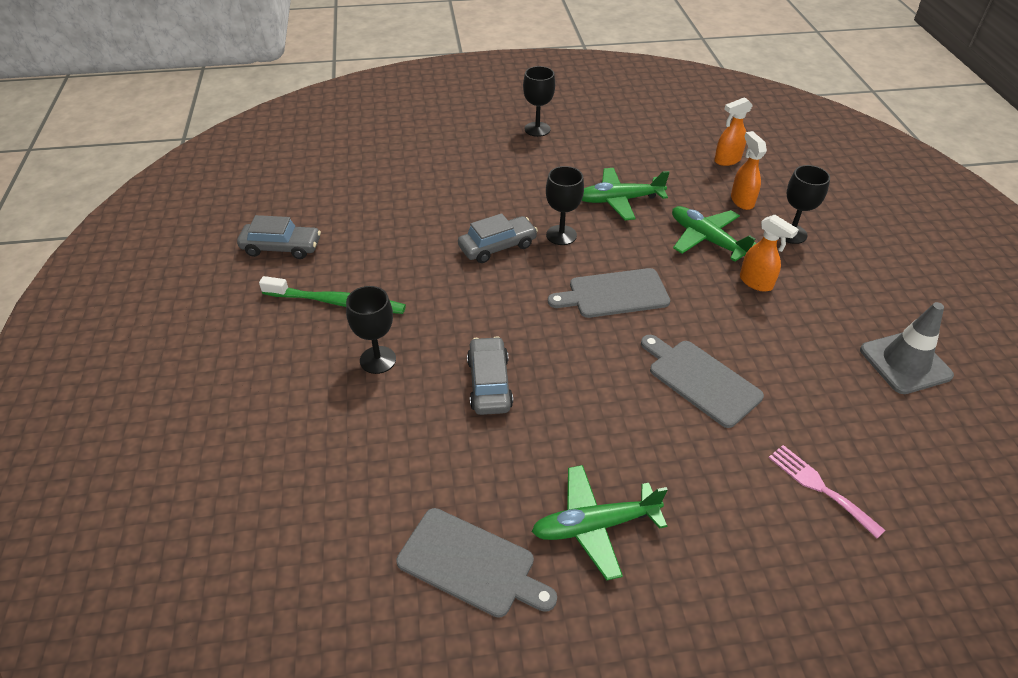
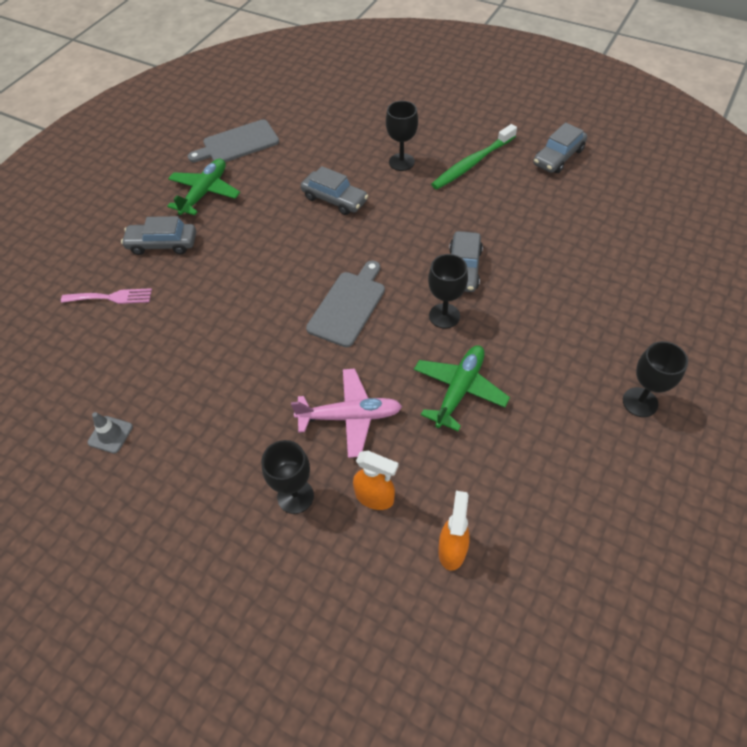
camera: 130 degrees right, 10 degrees up
(700, 380) = (231, 299): grey cutting board -> none
(706, 239) = (350, 416): green plane -> pink plane
(710, 501) = (162, 244): none -> grey car
(756, 282) = (271, 409): orange spray bottle -> none
(905, 363) = (110, 434): grey traffic cone -> grey traffic cone, size x0.54

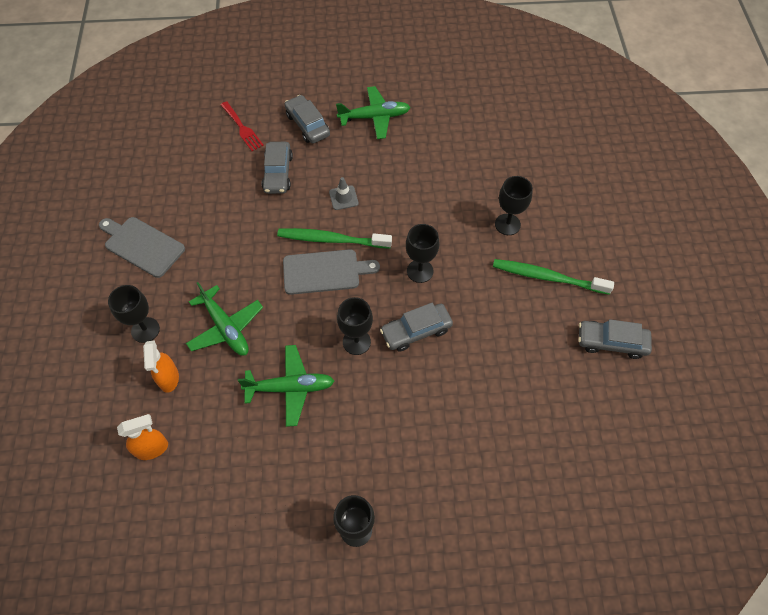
camera: 55 degrees right, 5 degrees up
(110, 434) = (137, 199): grey traffic cone -> grey traffic cone (343, 198)
(111, 297) = (242, 128): pink fork -> red fork
(237, 143) = (442, 104): grey cutting board -> grey cutting board (142, 245)
(316, 284) = (332, 240): none -> green toothbrush
(334, 199) = (428, 202): grey car -> grey car (278, 173)
(350, 416) = (226, 328): pink plane -> green plane
(403, 238) = (420, 271): none -> black goblet

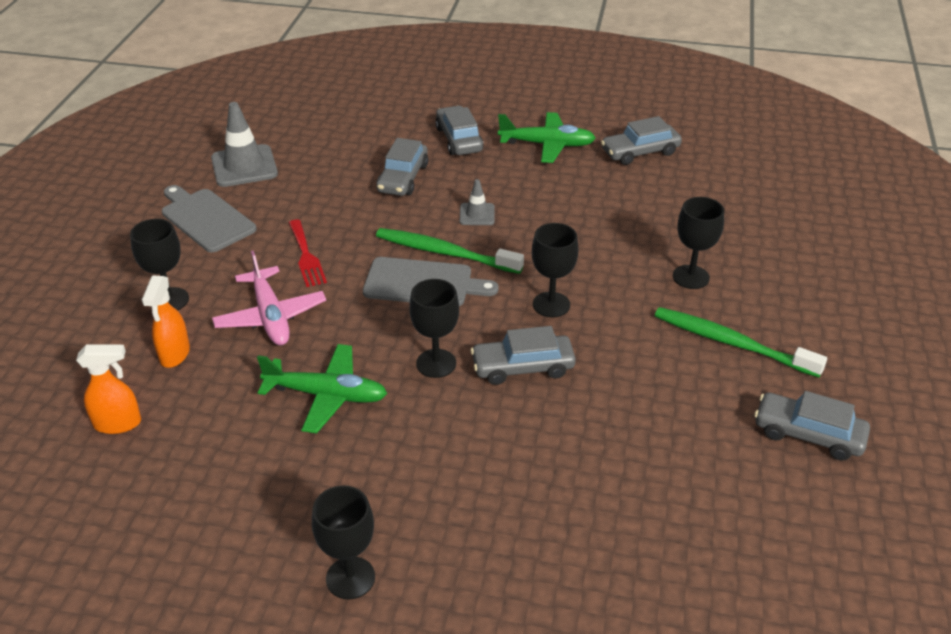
camera: 15 degrees right, 20 degrees down
(152, 186) = (244, 166): none -> grey traffic cone
(226, 328) = (271, 316): green plane -> pink plane
(242, 128) = (377, 131): red fork -> red fork (306, 256)
(443, 111) = (640, 152): none -> grey car

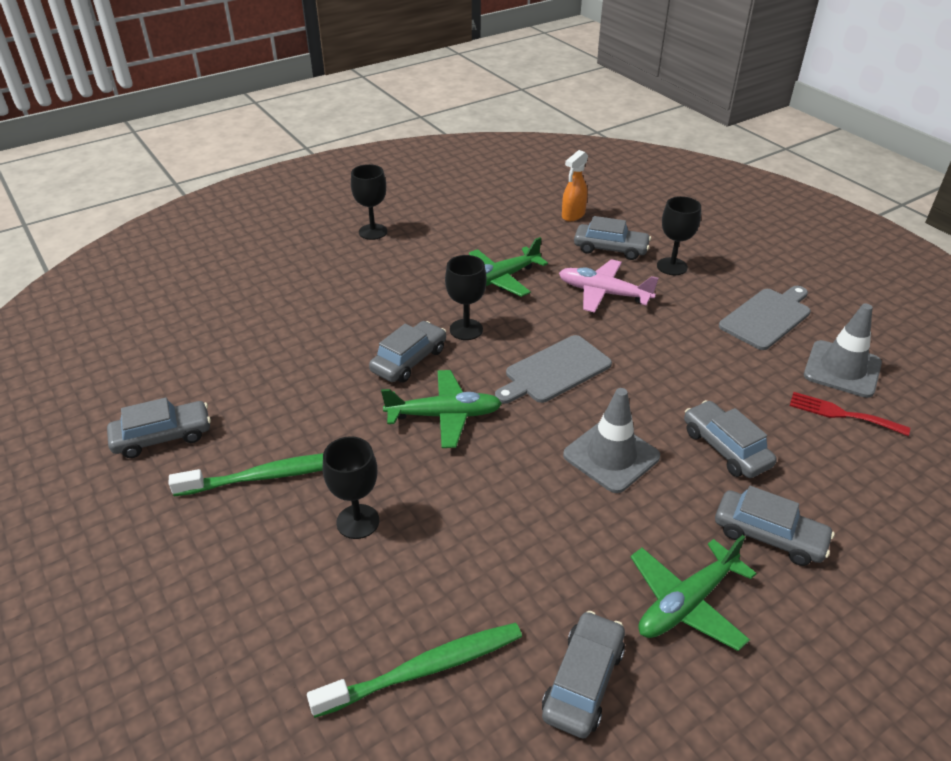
camera: 135 degrees right, 0 degrees up
(174, 354) = (610, 249): orange spray bottle -> grey car
(205, 219) = (767, 317): grey cutting board -> grey cutting board turned 45 degrees counterclockwise
(306, 256) = (658, 337): red fork -> red fork (842, 414)
(445, 253) = (577, 404): green toothbrush -> green toothbrush (423, 669)
(477, 214) = (611, 456): grey traffic cone -> grey traffic cone, size x1.84
(551, 304) = (444, 415): black goblet -> green plane

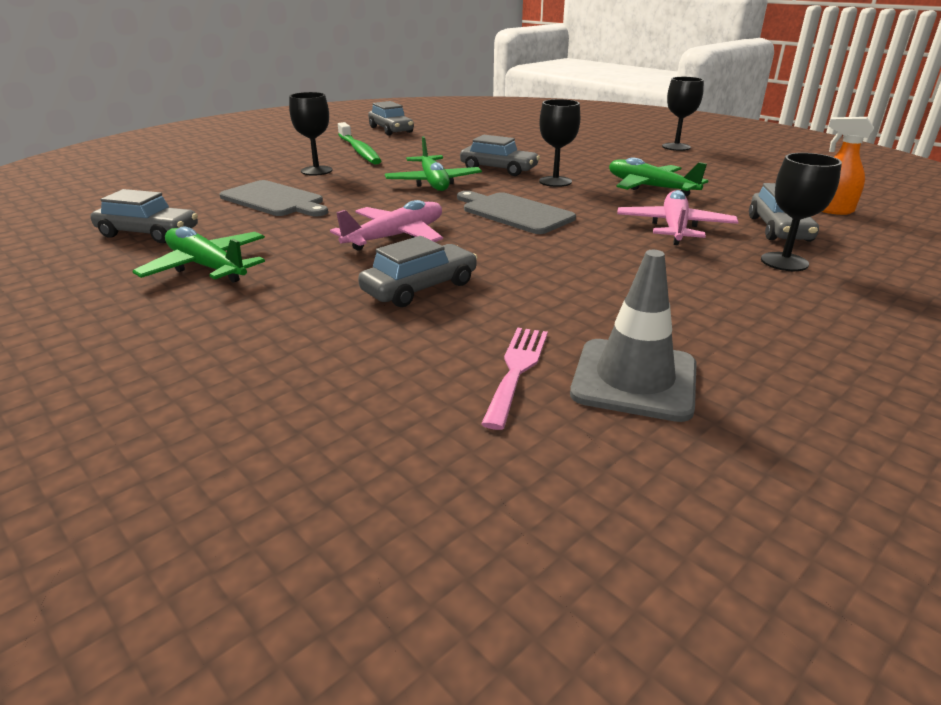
camera: 80 degrees right, 10 degrees down
(423, 669) = (184, 193): green toothbrush -> none
(611, 456) = (396, 236): grey traffic cone -> pink plane
(767, 317) = (725, 323): grey cutting board -> grey cutting board (274, 200)
(769, 536) = (282, 306): grey car -> none
(842, 414) = (516, 370): red fork -> pink fork

